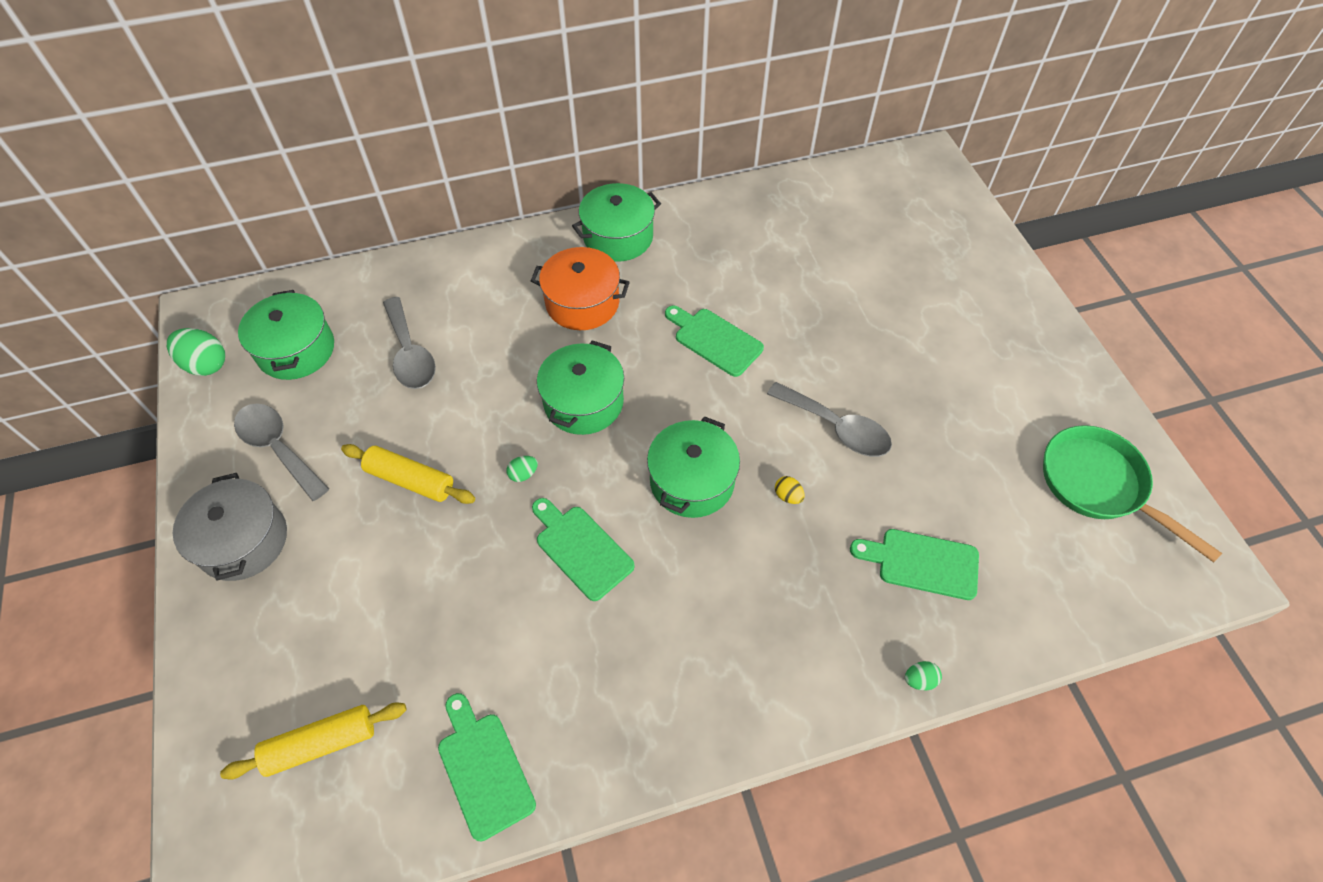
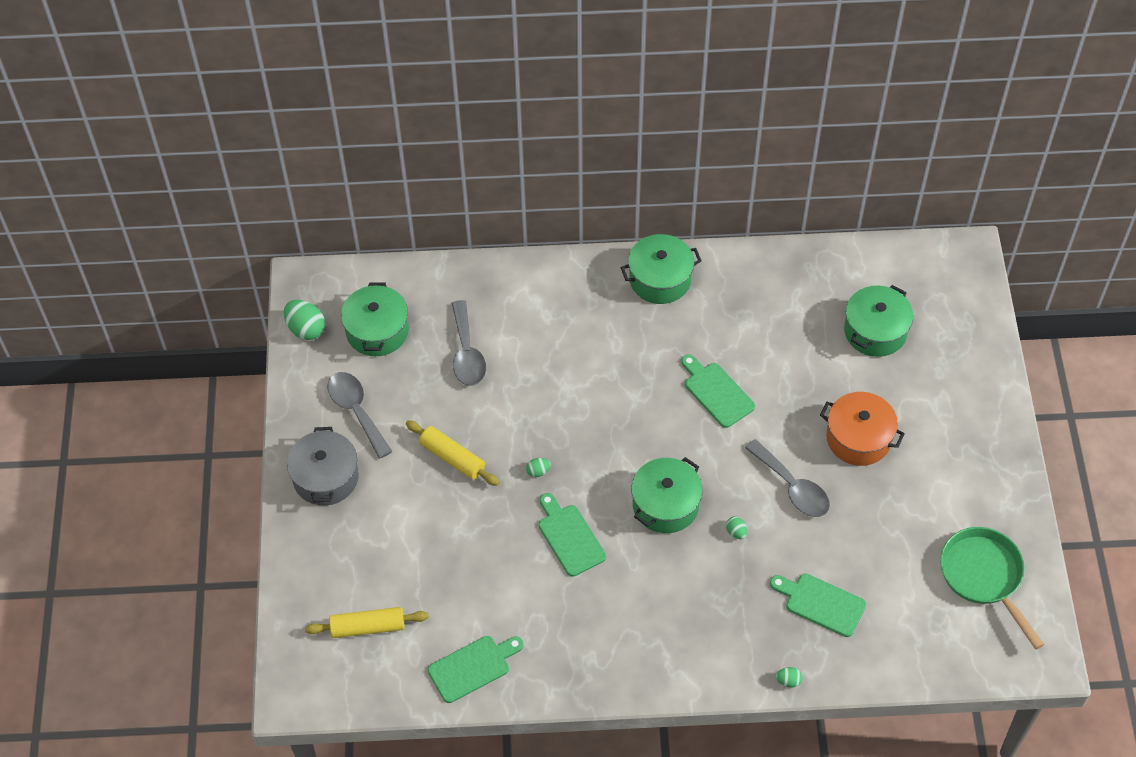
camera: 15 degrees right, 0 degrees up
(483, 769) = (473, 667): green cutting board -> green cutting board turned 75 degrees clockwise
(582, 303) = (615, 336): orange pot -> orange pot (858, 438)
(583, 402) = (596, 423): green pot -> green pot (875, 331)
(788, 496) = (736, 532): yellow egg -> green egg

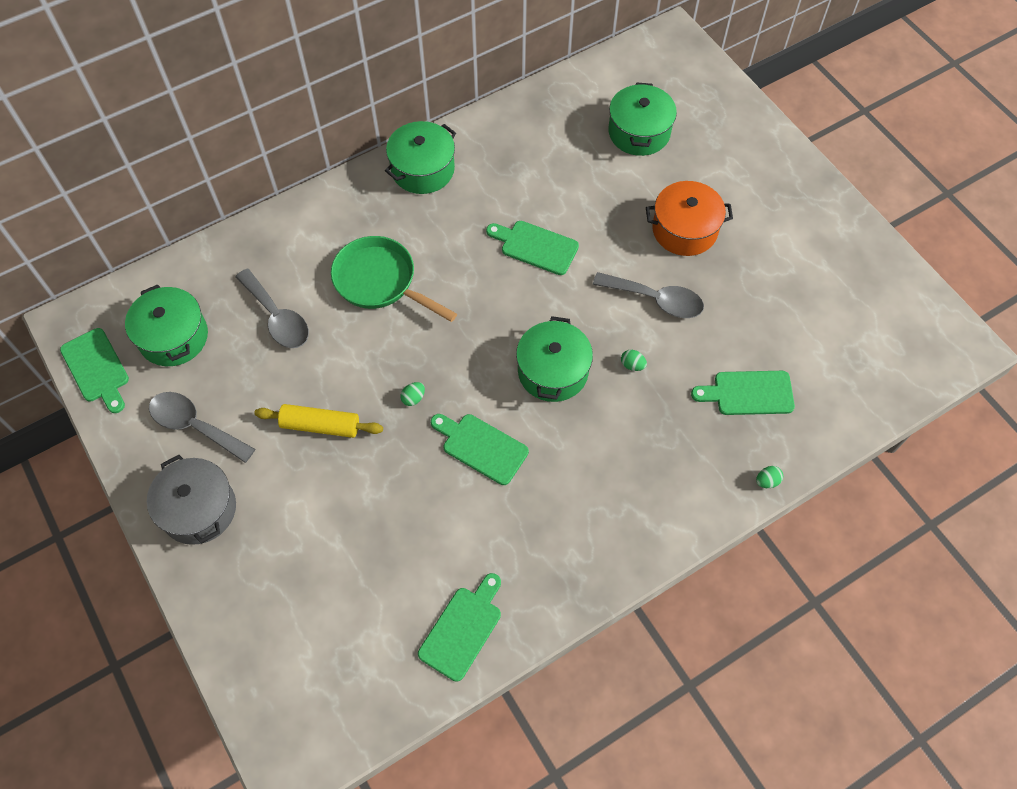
camera: 30 degrees left, 5 degrees up
(306, 329) = (97, 368): green egg -> green cutting board
(368, 627) = (330, 644): yellow rolling pin -> none
(984, 577) = (867, 300): green pan -> green pan (380, 282)

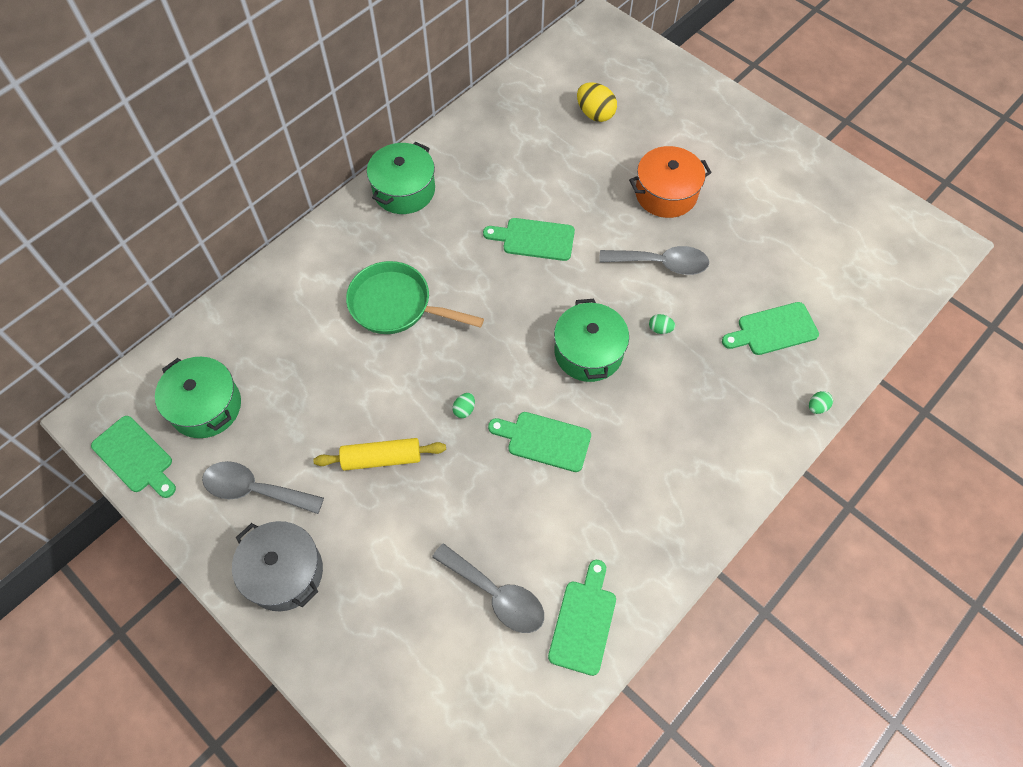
camera: 15 degrees left, 0 degrees up
(277, 317) = (305, 363): grey spoon -> grey spoon (496, 595)
(639, 132) = (595, 114): green pot -> yellow egg

